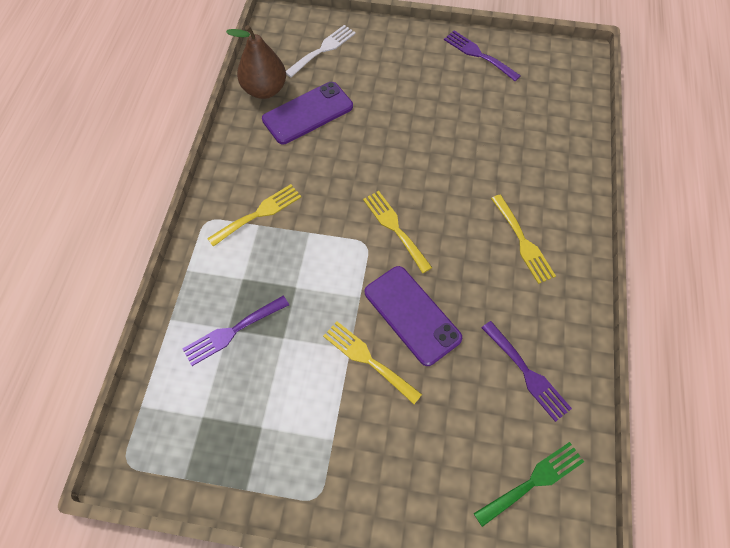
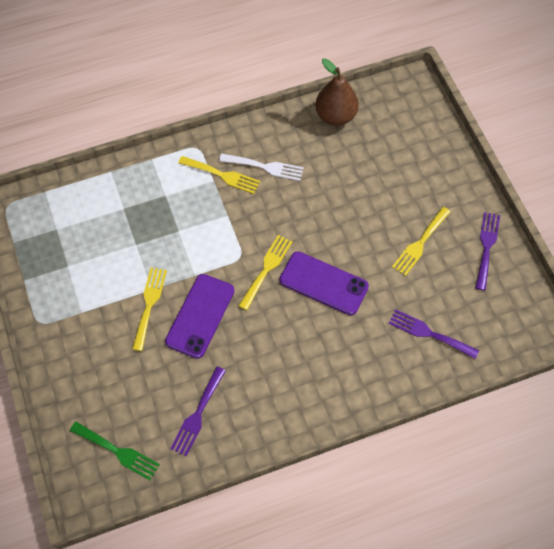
camera: 60 degrees right, 0 degrees up
(232, 332) = (122, 212): purple fork -> purple fork (429, 333)
(308, 113) = (333, 156): purple phone -> purple phone (323, 283)
(323, 49) = (405, 132): white fork -> white fork (265, 167)
(523, 242) = (311, 365): yellow fork -> yellow fork (420, 244)

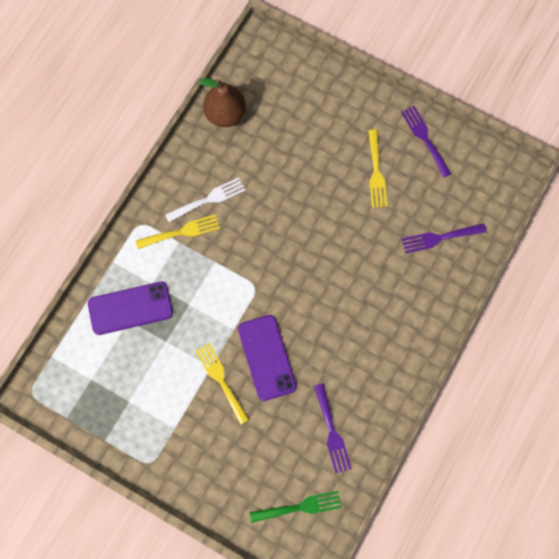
camera: 40 degrees left, 10 degrees up
(266, 269) = (283, 281): yellow fork -> none
(323, 283) = (334, 259): purple phone -> purple phone (130, 308)

